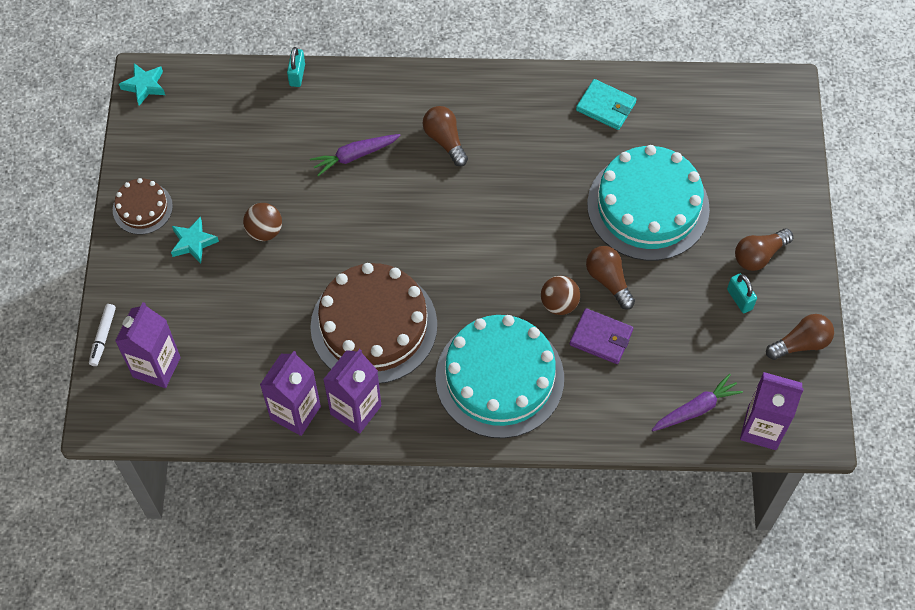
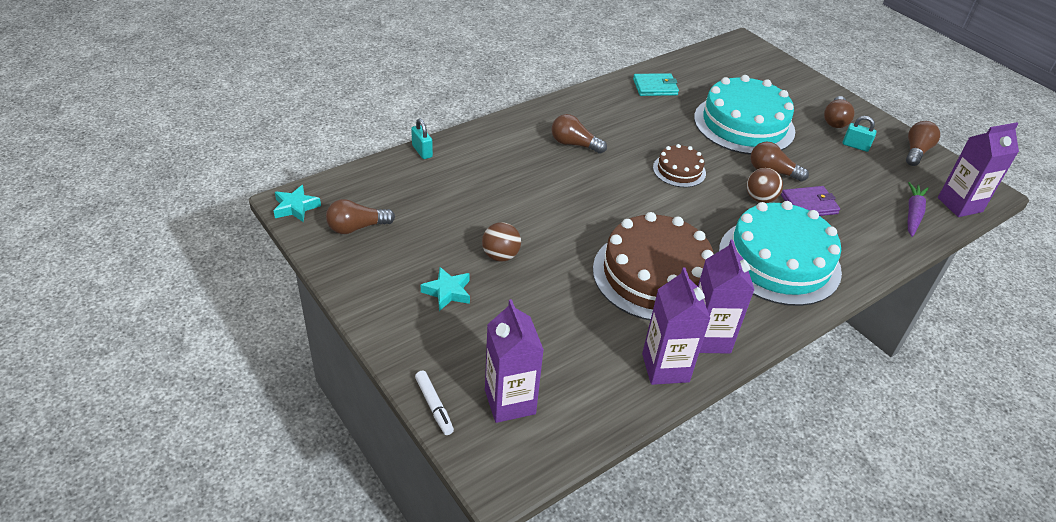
camera: 40 degrees left, 20 degrees down
(142, 208) = (376, 289): brown cake -> brown cake (679, 170)
(175, 135) = (357, 227): none -> brown light bulb
(354, 156) = (519, 179): purple carrot -> none

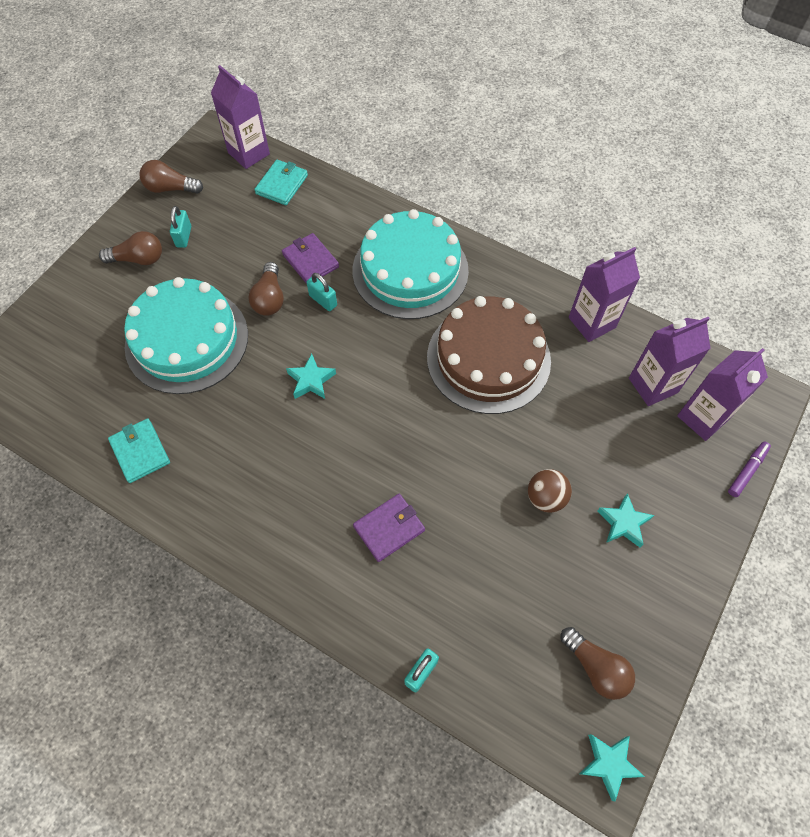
camera: 110 degrees left, 20 degrees up
(434, 406) = (747, 471): white marker -> purple marker
(530, 169) = (389, 528): none -> purple wallet
(574, 144) = (315, 500): brown light bulb -> none
(679, 170) = (311, 380): brown cake -> turquoise star
(708, 338) = (540, 301): purple carton -> purple carton (653, 385)
(760, 199) = (323, 300): brown ball -> turquoise padlock
(913, 214) = (282, 184): purple carrot -> turquoise wallet

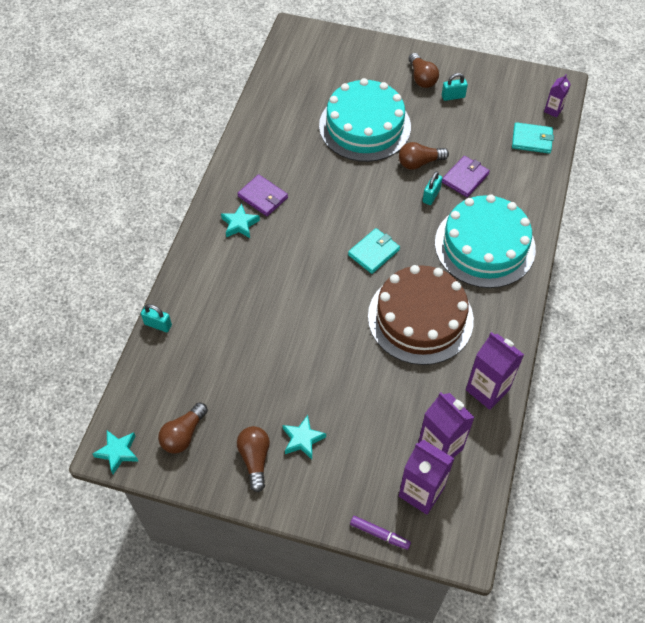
camera: 75 degrees right, 5 degrees down
(140, 451) = (271, 129): turquoise wallet -> turquoise wallet (374, 252)
(170, 188) = (494, 75): brown light bulb -> brown light bulb (255, 459)
(249, 153) = (553, 110): purple carton -> purple carton, size x0.55
(311, 380) = (358, 207): turquoise star -> turquoise star (240, 224)
(389, 528) = (255, 283): purple wallet -> purple wallet (263, 197)
(545, 498) = (308, 380): brown ball -> none

